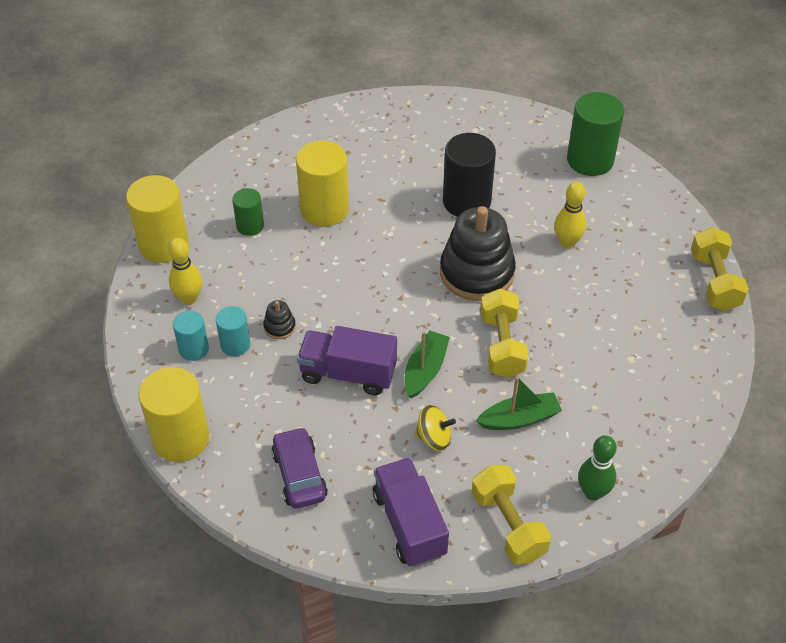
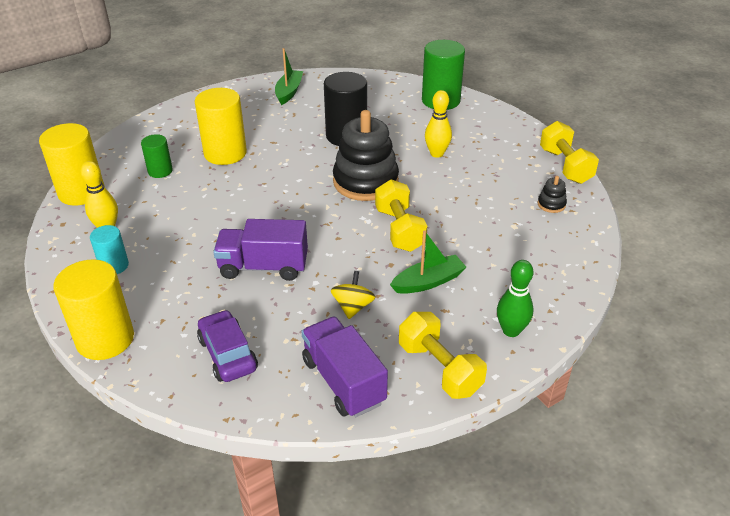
camera: 10 degrees left, 10 degrees down
(235, 345) = (154, 258): turquoise cylinder -> none
(279, 327) = (194, 239): black stacking toy -> black stacking toy (551, 204)
(425, 370) = (334, 256): green boat -> green boat (289, 92)
(434, 438) = (353, 307): yellow spinning top -> yellow spinning top turned 75 degrees counterclockwise

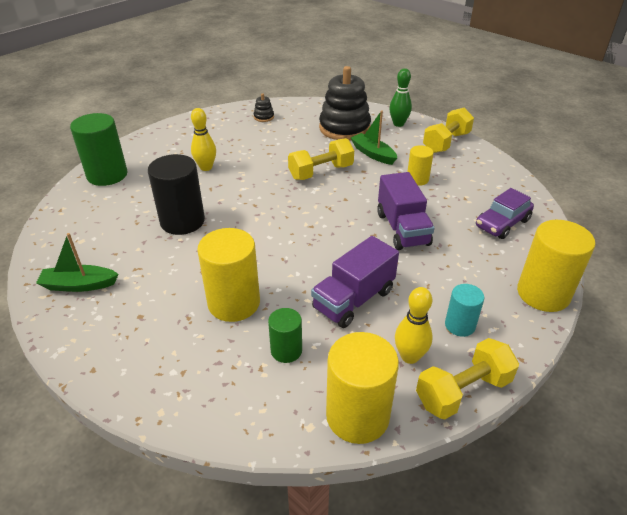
camera: 105 degrees left, 0 degrees up
(343, 381) = (483, 172): purple truck -> purple truck (353, 299)
(353, 307) = (417, 179): yellow spinning top -> yellow cylinder
(365, 182) = (261, 197): black stacking toy -> black stacking toy (344, 128)
(565, 166) = (212, 114): yellow dumbbell -> yellow dumbbell (463, 391)

